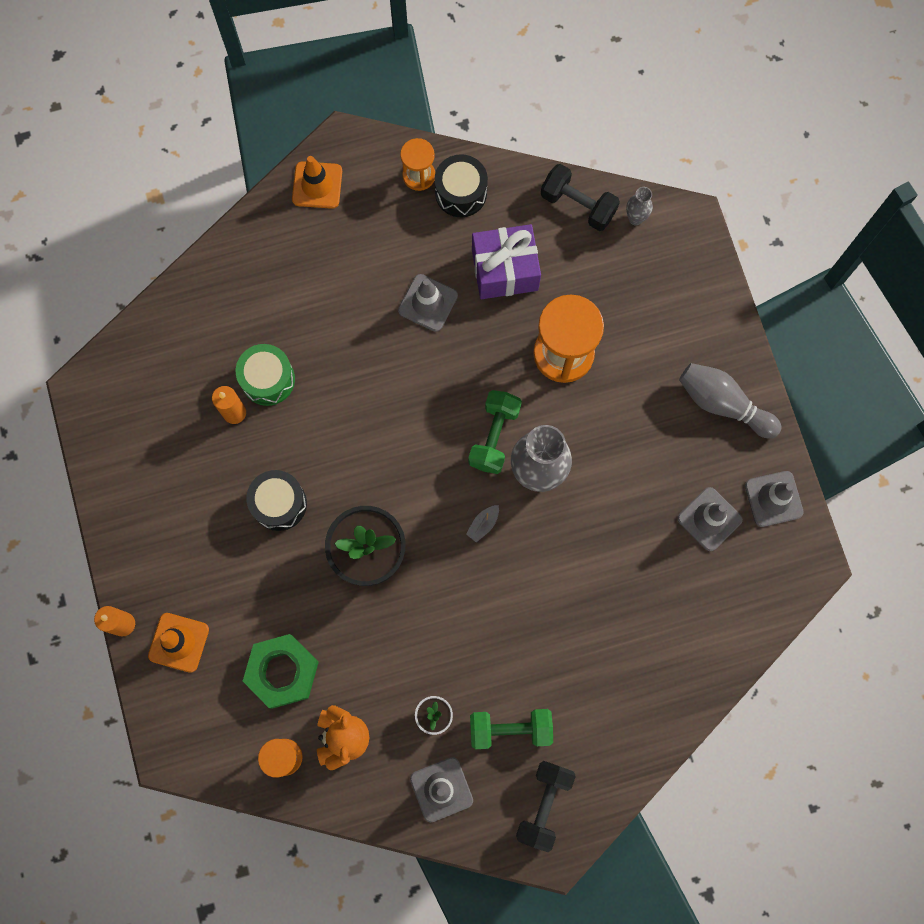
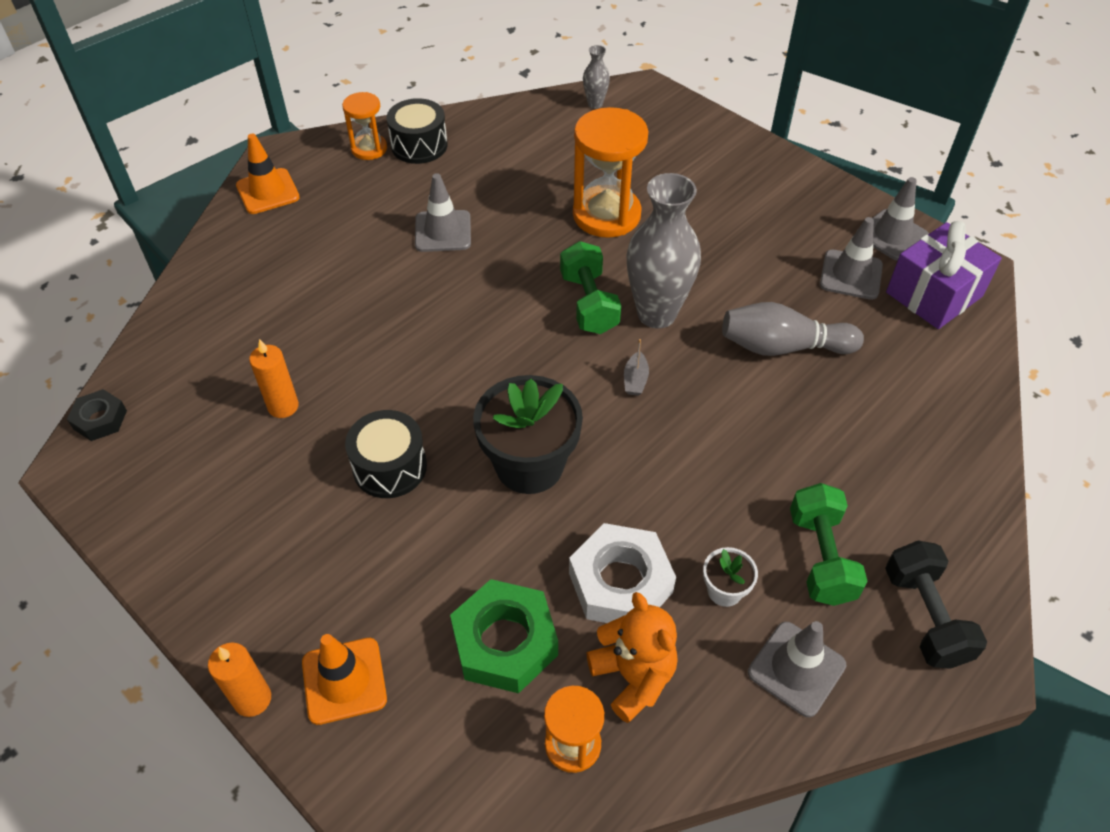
camera: 30 degrees left, 25 degrees down
(112, 357) = (100, 419): none -> black nut
(268, 379) = (306, 360): green drum -> none
(374, 673) = (620, 582): none -> white nut
(505, 270) = (502, 180): purple gift -> purple gift (934, 294)
(510, 729) = (821, 557): green dumbbell -> green dumbbell turned 60 degrees counterclockwise
(578, 205) = (536, 114): black dumbbell -> none
(723, 404) = (783, 190): grey bowling pin -> grey bowling pin (782, 347)

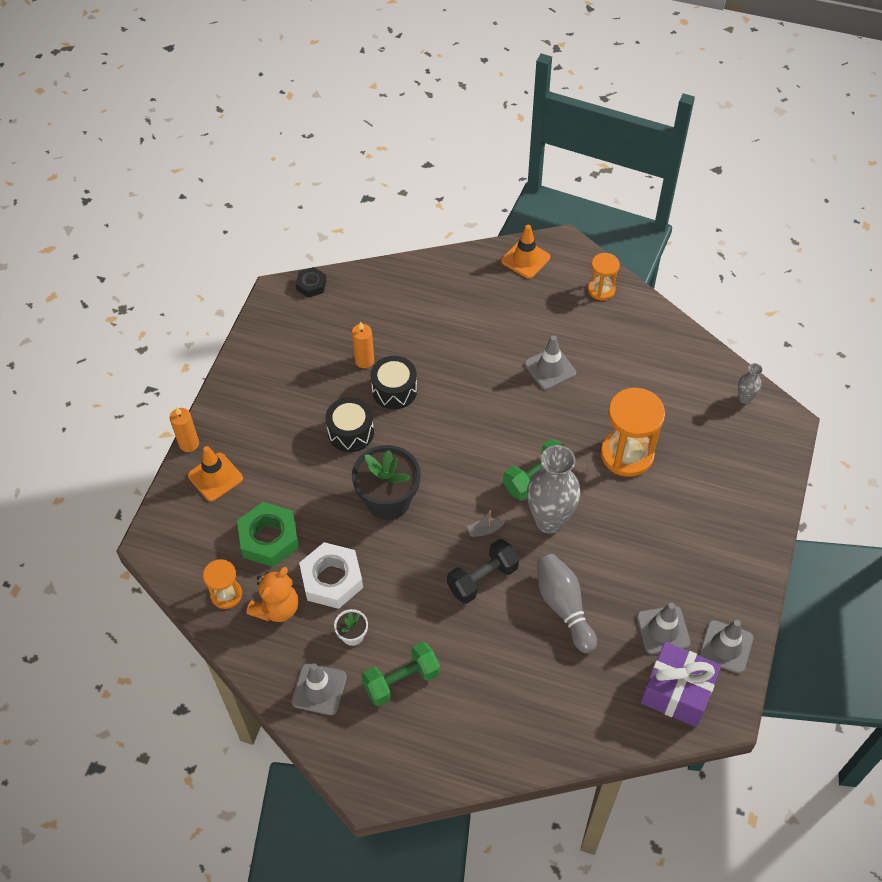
camera: 65 degrees right, 5 degrees up
(419, 145) = (624, 315): black drum -> black drum (394, 390)
(925, 616) = (387, 751): black dumbbell -> black dumbbell (482, 579)

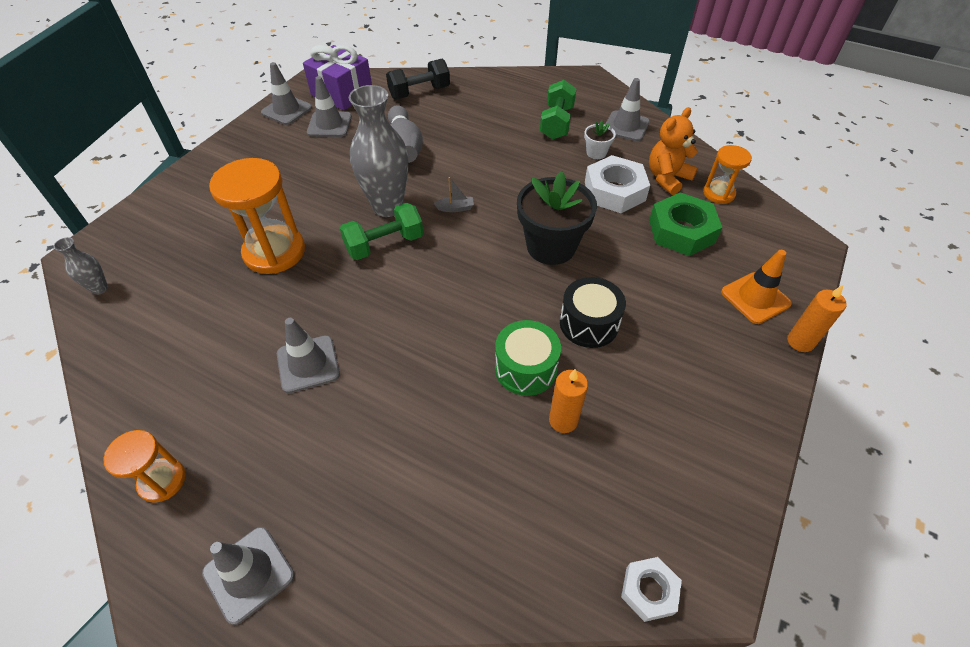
camera: 170 degrees left, 5 degrees down
(311, 285) = (649, 591): black nut -> white nut
(394, 390) = (525, 368): black drum -> green drum
(401, 680) = (556, 123): green dumbbell -> green dumbbell turned 60 degrees counterclockwise
(482, 579) = (470, 174): black dumbbell -> black dumbbell (419, 92)
(525, 259) = (249, 574): orange traffic cone -> grey traffic cone

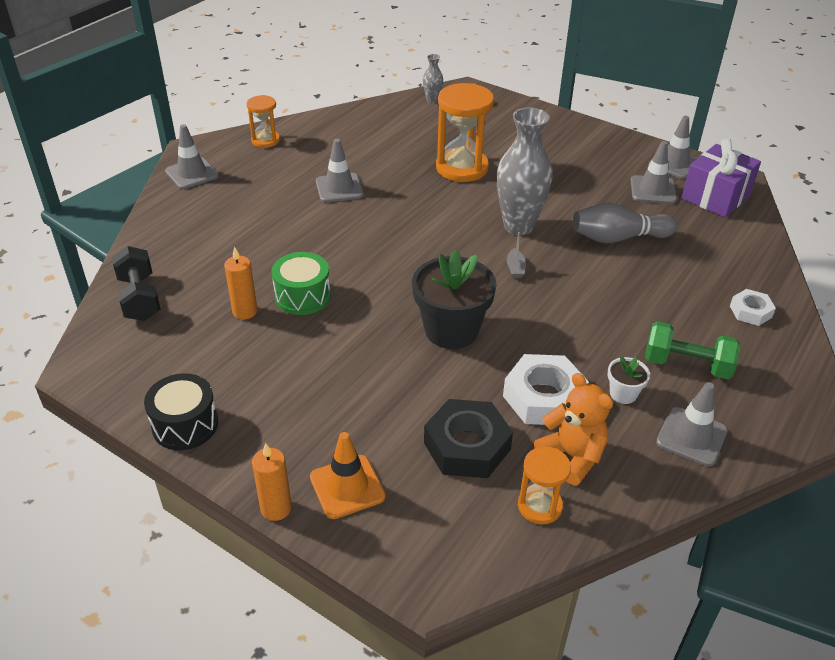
camera: 95 degrees right, 10 degrees down
(384, 244) = (465, 224): green dumbbell -> none
(419, 92) = (732, 252): black dumbbell -> black dumbbell (140, 298)
(589, 323) = (342, 342): black drum -> black drum (185, 425)
(649, 591) = (95, 335): white nut -> white nut (750, 311)
(681, 231) = (467, 446): green nut -> black nut

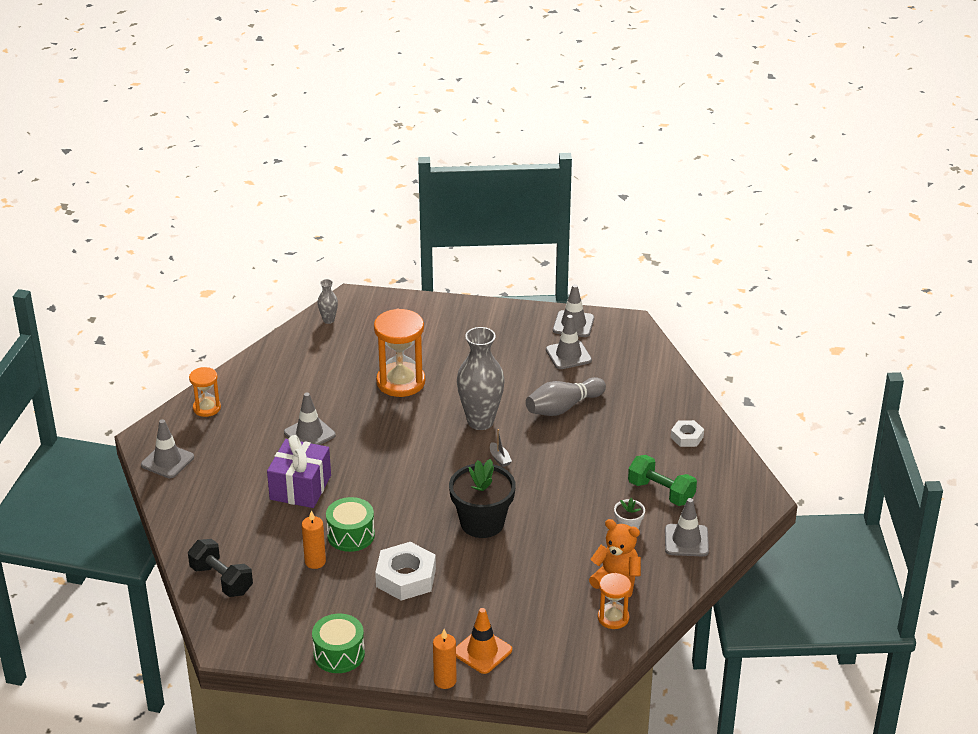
camera: 25 degrees left, 5 degrees down
(185, 425) = (339, 654): black drum -> green drum
(467, 446) = (544, 598): black nut -> none
(543, 397) = (576, 548): white nut -> white nut (406, 577)
(687, 365) = (661, 492): green dumbbell -> green dumbbell turned 45 degrees clockwise
(715, 197) = (620, 346): purple gift -> purple gift (300, 487)

